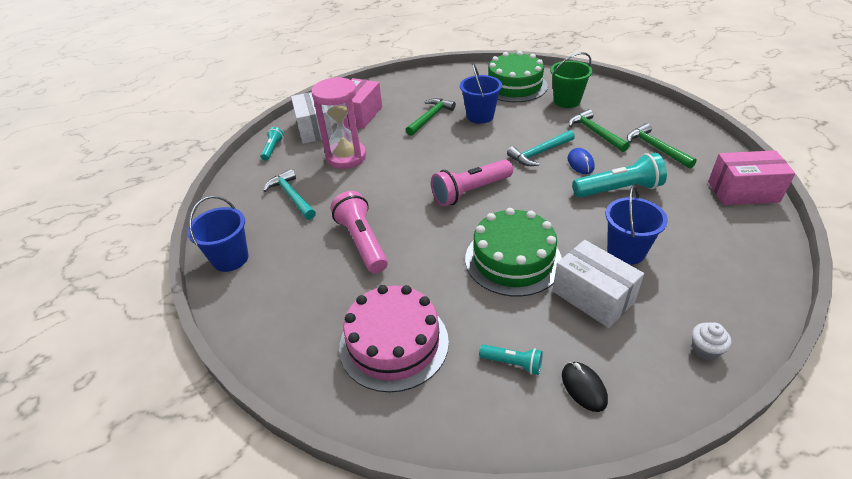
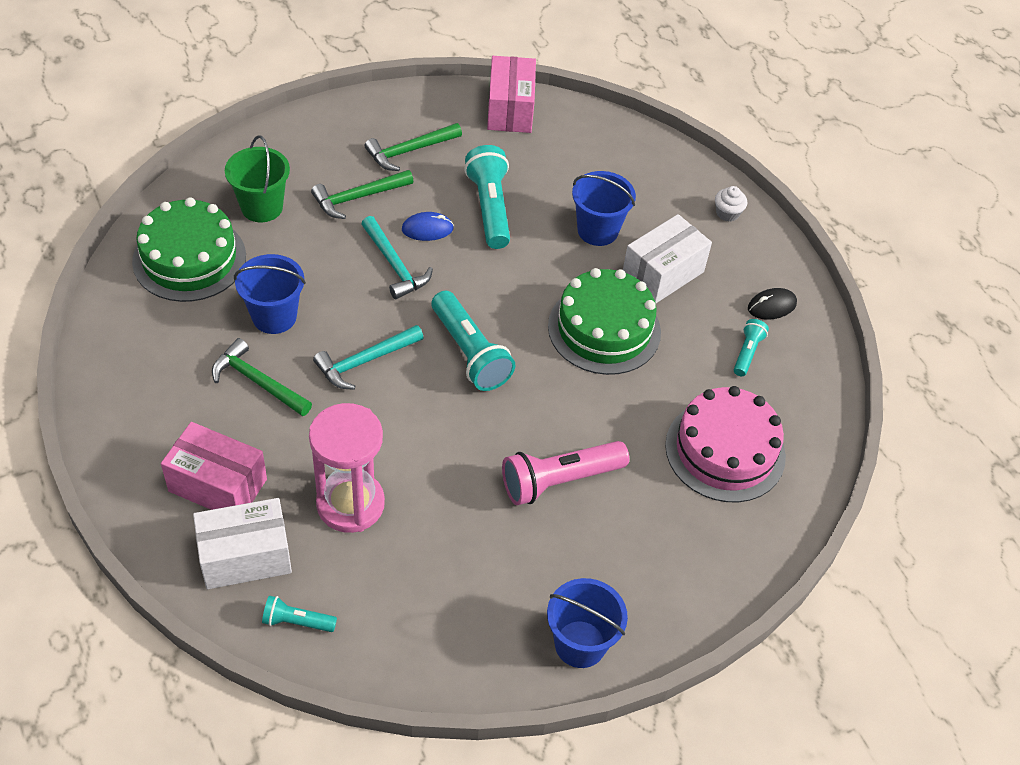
camera: 95 degrees left, 10 degrees up
(291, 196) = (445, 577): turquoise hammer -> turquoise hammer (365, 361)
(470, 191) = (469, 353): pink flashlight -> turquoise flashlight

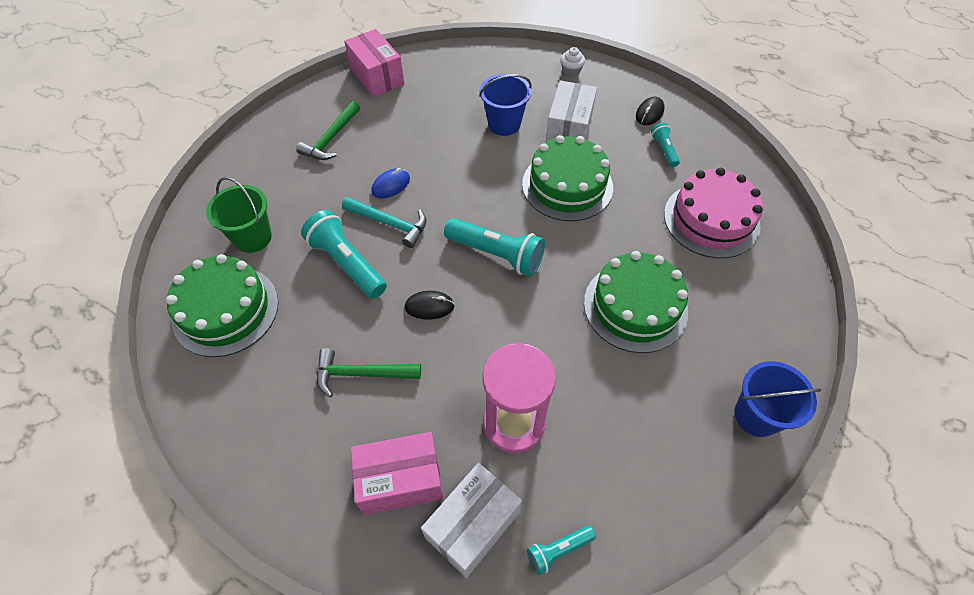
camera: 30 degrees left, 5 degrees up
(274, 316) = (332, 315): blue bucket -> none
(358, 198) = (321, 190): green hammer -> none
(365, 361) = (429, 306): turquoise hammer -> black mouse
(490, 208) = (421, 147): turquoise flashlight -> turquoise flashlight (347, 263)
(559, 480) = (635, 306): pink flashlight -> green cake

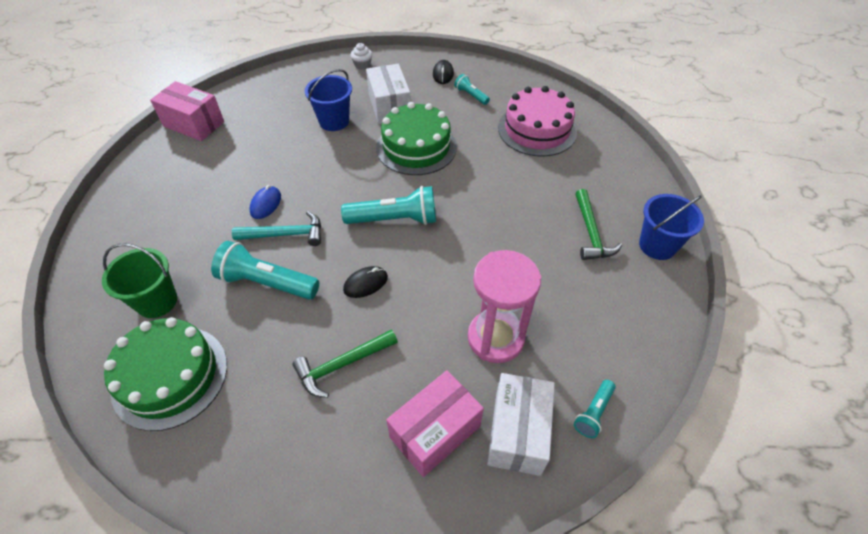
camera: 30 degrees left, 5 degrees down
(331, 138) = (182, 188): green hammer -> green hammer (591, 232)
(635, 306) = (526, 211): green cake -> none

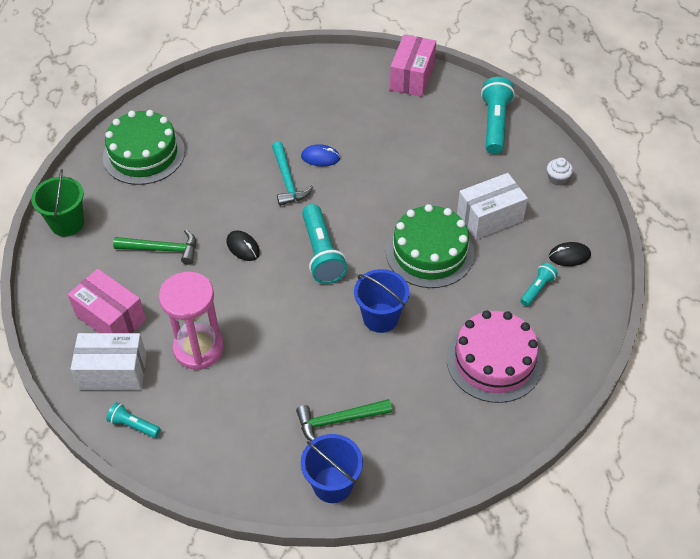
camera: 80 degrees right, 0 degrees up
(157, 301) = (206, 124): green bucket -> green bucket (67, 223)
(267, 282) = (234, 183): turquoise flashlight -> turquoise flashlight (495, 124)
(334, 121) = (449, 177): blue bucket -> blue bucket (380, 318)
(342, 365) = (162, 249): green hammer -> green hammer turned 135 degrees clockwise

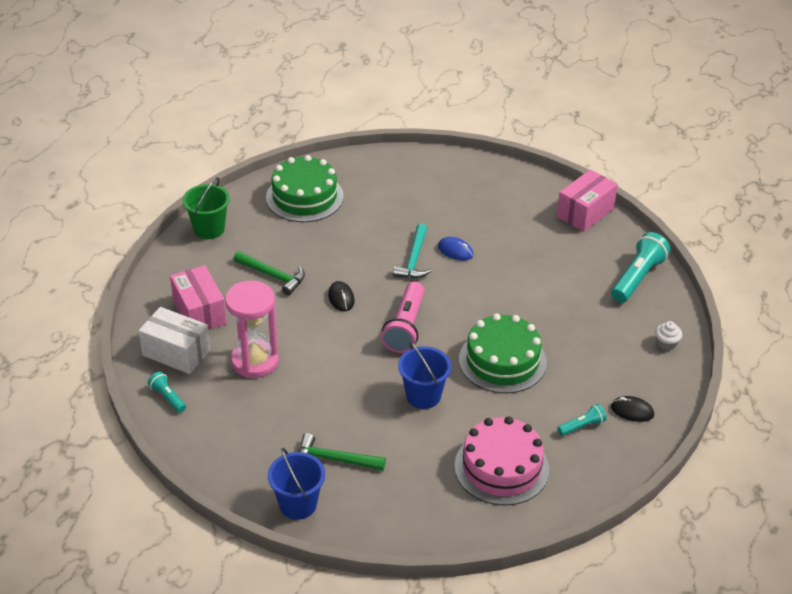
camera: 25 degrees right, 10 degrees down
(321, 253) = (405, 327): turquoise flashlight -> pink flashlight
(489, 217) = (578, 352): white box -> none

